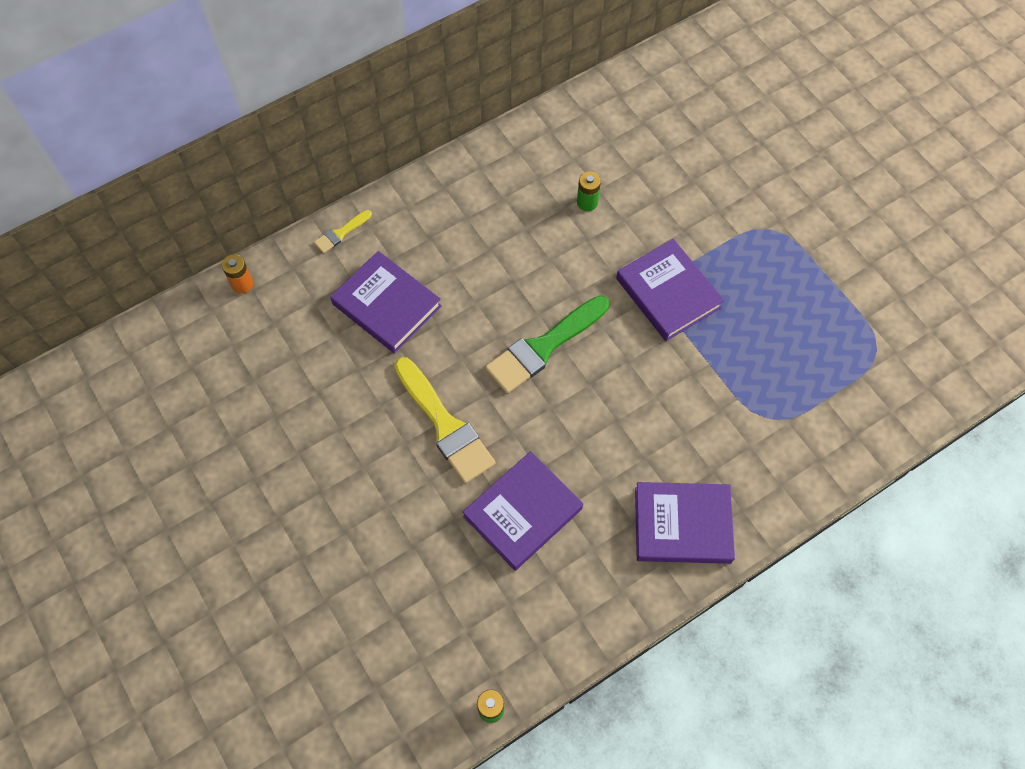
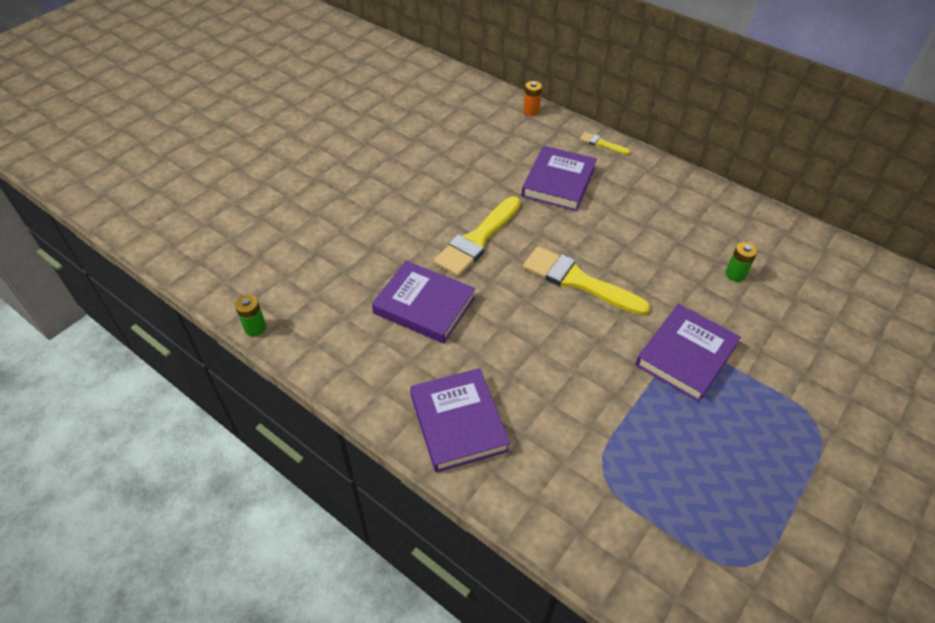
camera: 70 degrees right, 15 degrees down
(544, 347) = (578, 281): green brush -> yellow brush

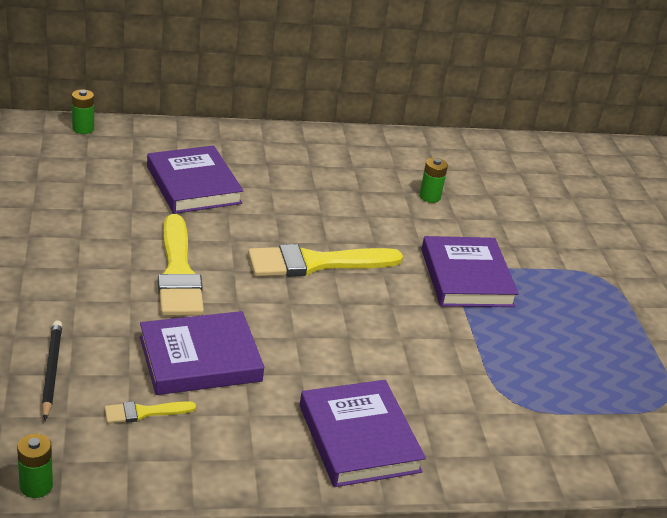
camera: 50 degrees left, 15 degrees down
(337, 264) = (51, 370): none -> black pencil
(458, 422) = (359, 438): purple book -> purple book turned 45 degrees clockwise
(531, 111) = (83, 129): orange battery -> green battery
(601, 144) = (193, 133): yellow brush -> yellow brush (144, 412)

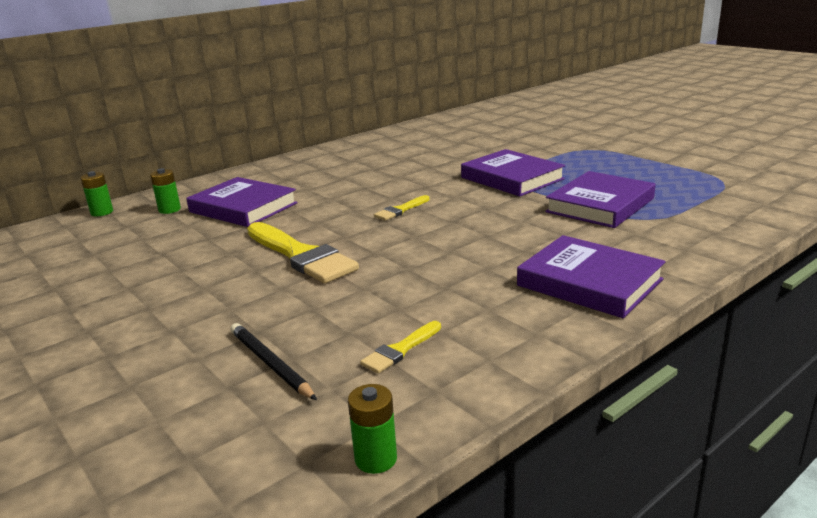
camera: 25 degrees left, 10 degrees down
(200, 359) = (396, 295): purple book -> purple book (600, 205)
(316, 263) = (401, 210): yellow brush -> yellow brush, size x0.47
(429, 197) = (425, 155): green battery -> green battery (169, 210)

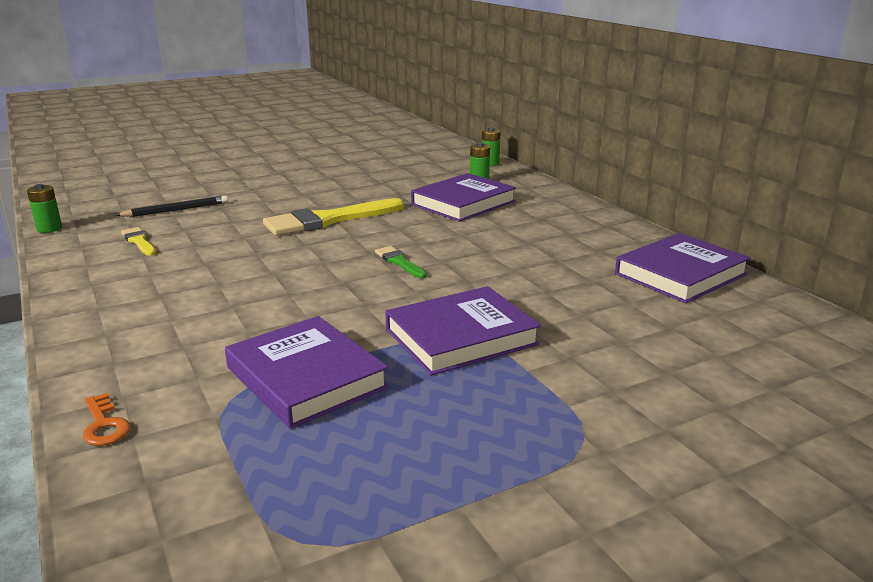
camera: 100 degrees right, 0 degrees up
(401, 210) = (399, 262): yellow brush -> green brush
(589, 282) = (131, 322): purple book -> purple book (680, 274)
(717, 244) = (104, 425): none -> orange key

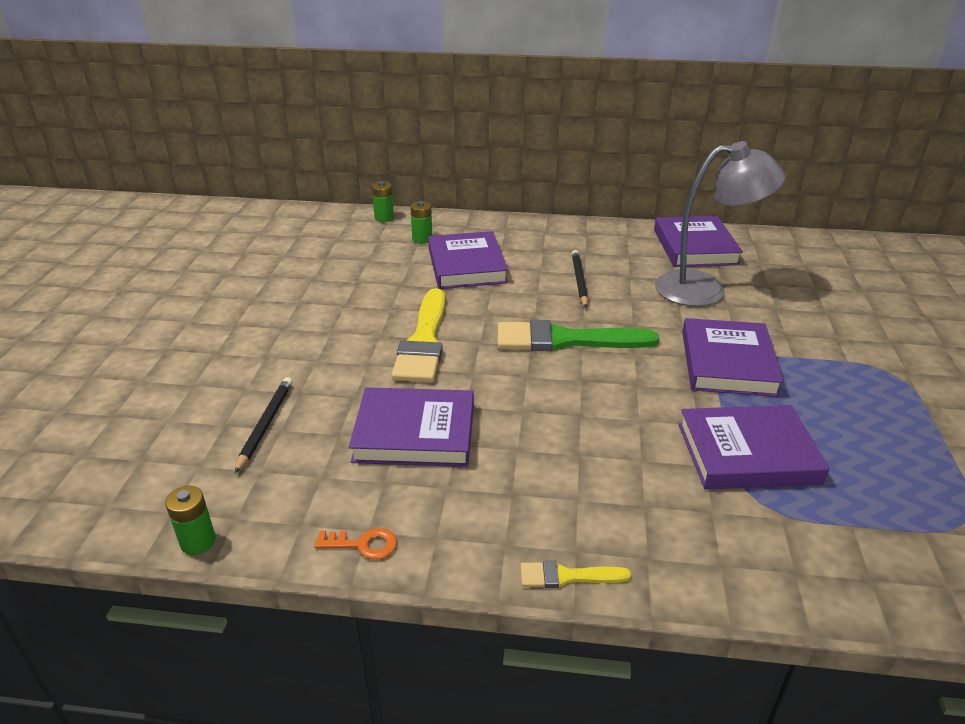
camera: 55 degrees left, 10 degrees up
(104, 425) = (768, 586): orange key -> orange key (363, 544)
(139, 241) = (338, 475): yellow brush -> yellow brush (567, 576)
(206, 248) = (415, 433): none -> purple book
(399, 262) = (565, 340): green brush -> green brush, size x2.11
(510, 243) = (579, 281): none -> black pencil
(595, 297) = (704, 289): none -> grey lamp

